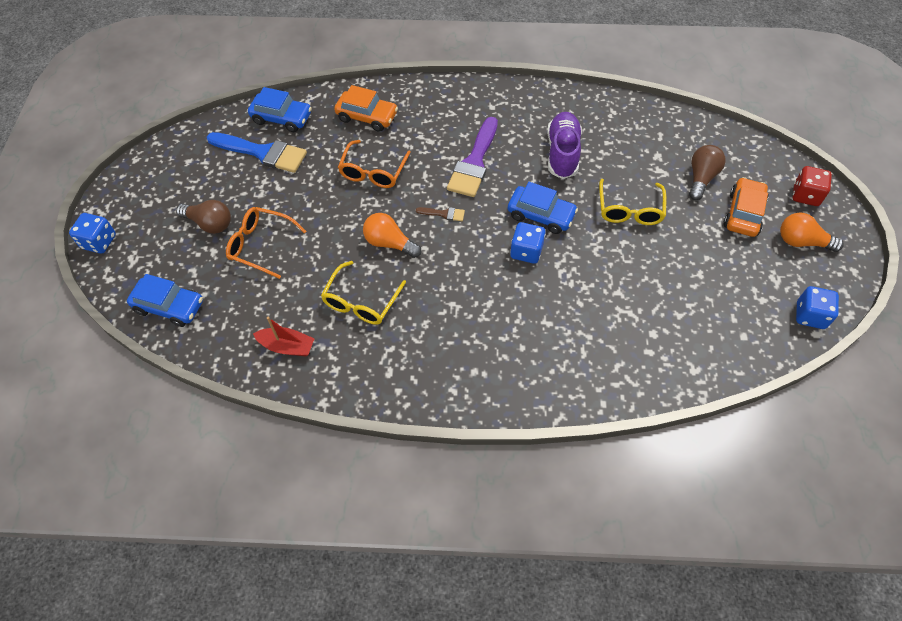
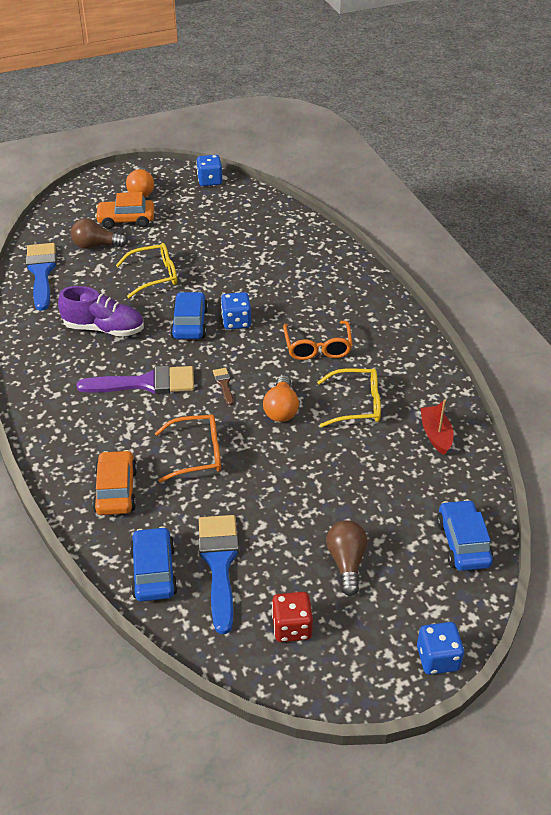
camera: 115 degrees left, 15 degrees down
(261, 245) = (345, 504): orange glasses -> orange glasses (317, 347)
(562, 153) = (104, 328): purple shoe -> purple shoe turned 150 degrees counterclockwise
(668, 130) = (41, 272): none -> blue brush
(805, 195) = (89, 194): red dice -> red dice (292, 627)

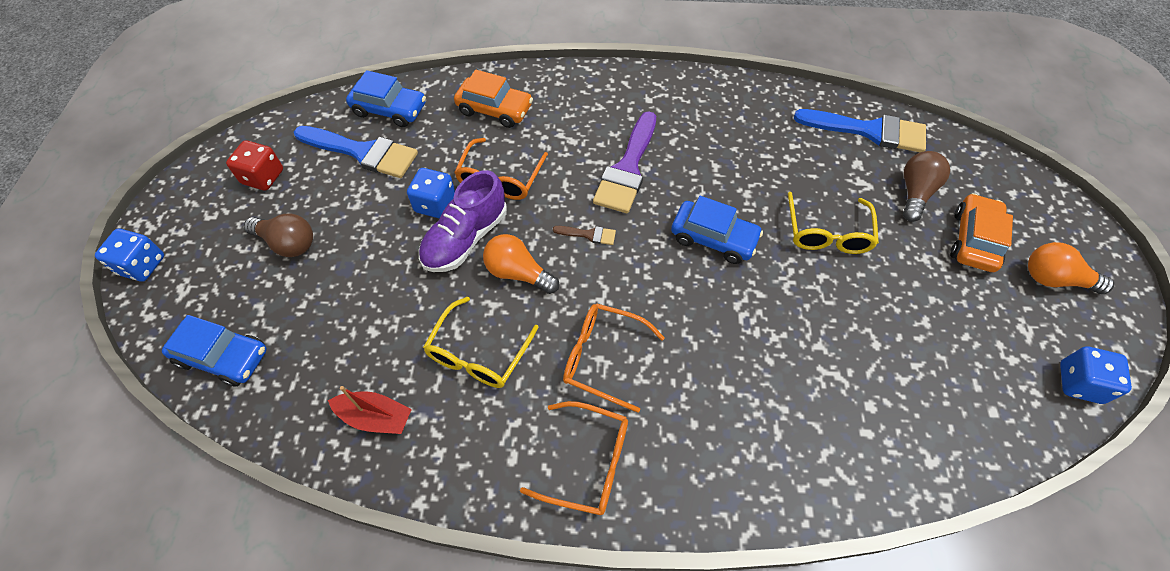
camera: 115 degrees right, 15 degrees up
(104, 328) = (738, 158): purple shoe -> purple shoe (465, 238)
(236, 322) = (696, 287): blue dice -> blue dice (435, 204)
(387, 333) = (588, 463): none -> orange glasses

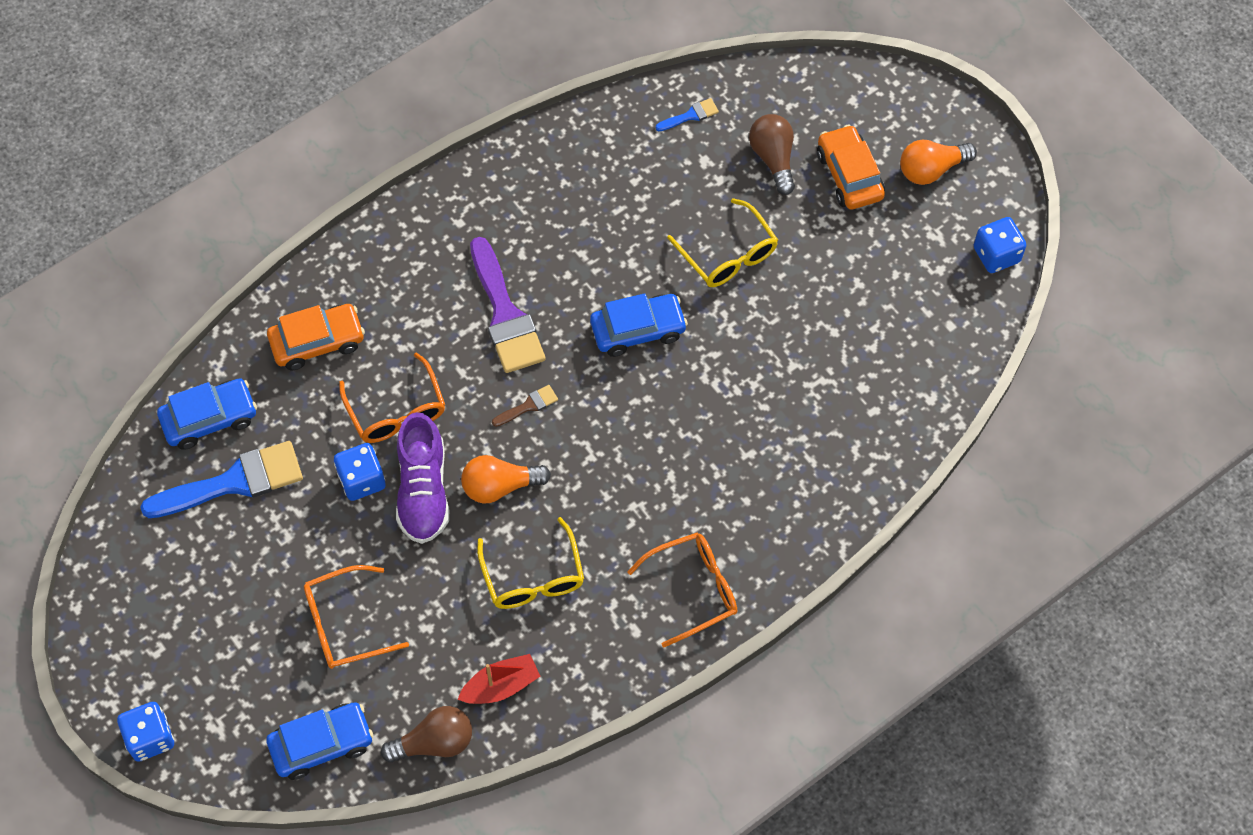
camera: 40 degrees left, 5 degrees up
(263, 177) = (163, 578): red dice -> none
(288, 243) = (264, 617): brown light bulb -> brown light bulb (434, 742)
(603, 358) = (635, 503): orange glasses -> orange glasses (345, 624)
(869, 131) = (690, 115): blue brush -> blue brush, size x0.44

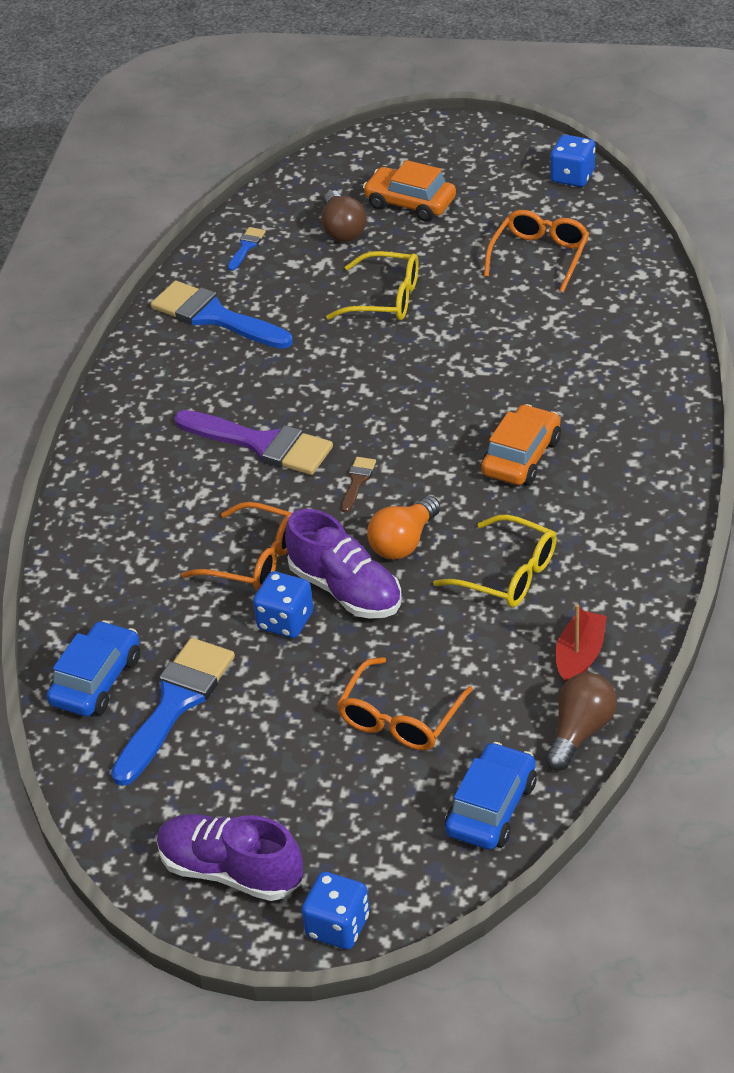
camera: 40 degrees left, 20 degrees down
(136, 639) = (231, 871): none -> purple shoe
(317, 342) = (126, 567): orange car -> orange car (521, 457)
(599, 166) = (215, 316): none -> blue brush
(638, 330) = (379, 382): blue car -> none
(693, 589) = (636, 491): orange glasses -> orange glasses (539, 256)
(773, 158) = (342, 229): brown light bulb -> brown light bulb turned 135 degrees counterclockwise
(931, 170) = (463, 165): orange light bulb -> none

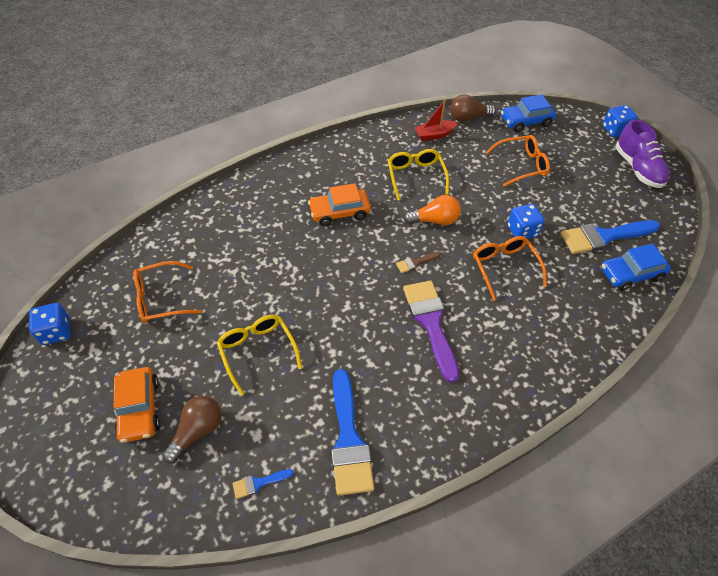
camera: 135 degrees left, 10 degrees up
(345, 590) = (482, 222): purple shoe -> none

